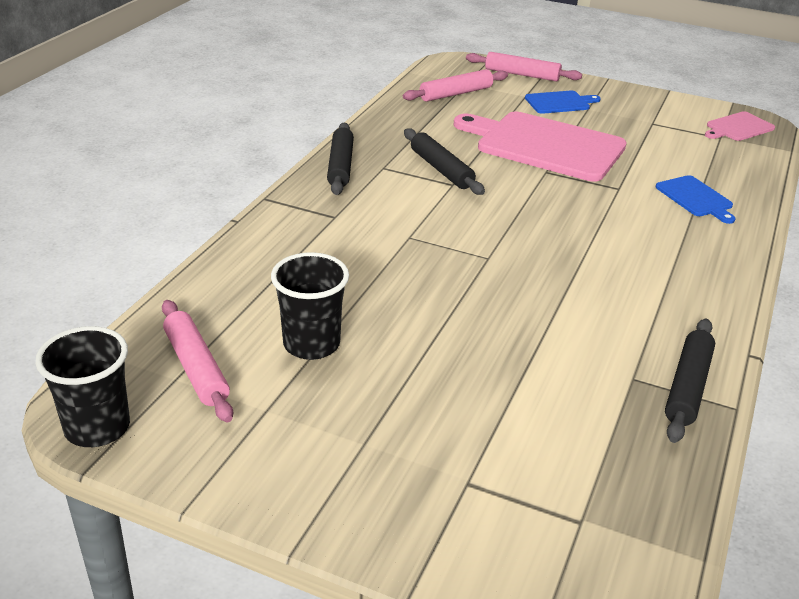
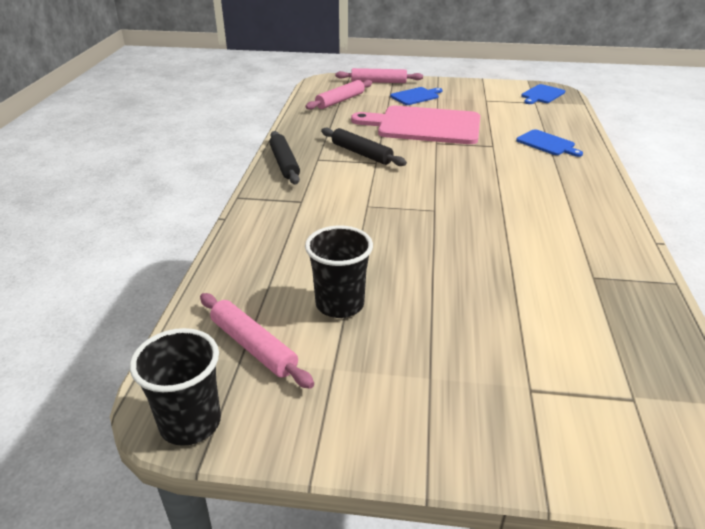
camera: 15 degrees left, 0 degrees up
(687, 387) = (633, 275): black rolling pin -> none
(738, 127) = (542, 95): pink cutting board -> blue cutting board

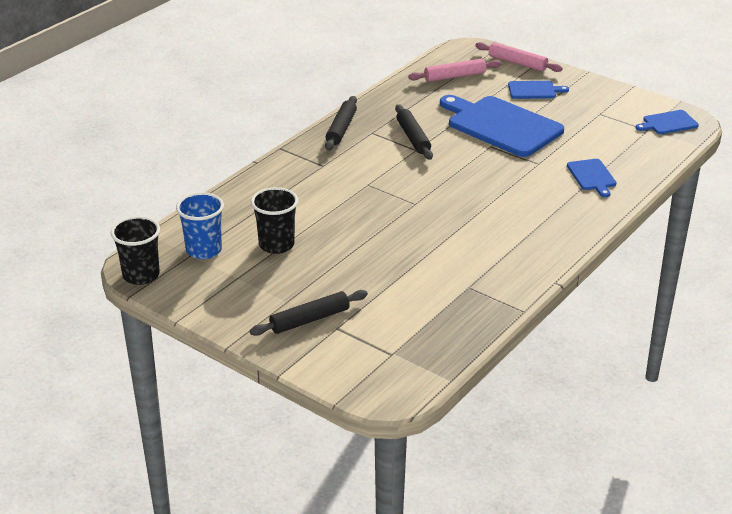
camera: 30 degrees right, 0 degrees up
(253, 346) = (204, 250): pink rolling pin -> blue cup
(424, 125) = (501, 125): pink cutting board -> blue cutting board
(486, 392) = (309, 319): none -> black rolling pin

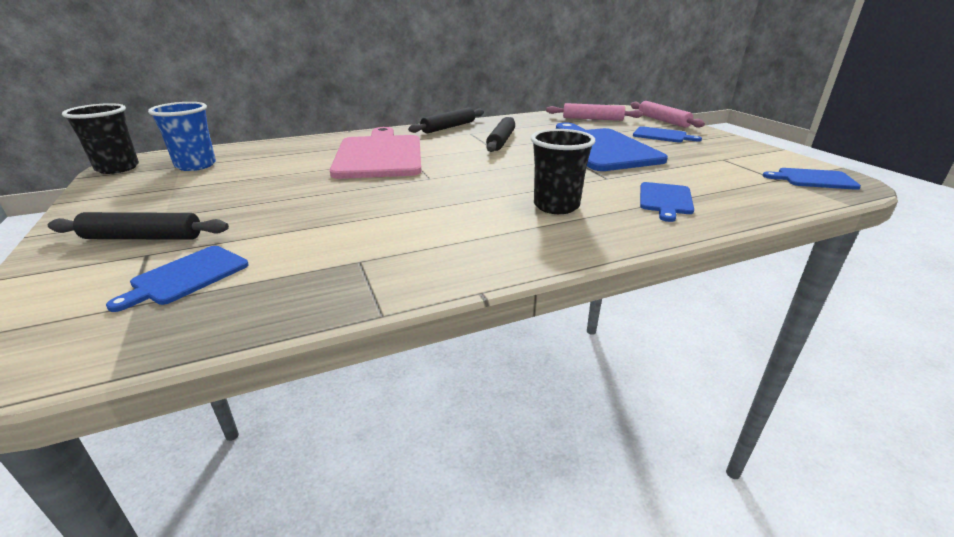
camera: 30 degrees right, 5 degrees down
(276, 245) = (254, 175): black cup -> black cup (556, 206)
(338, 189) = (379, 155): none -> pink cutting board
(390, 330) = (187, 276): none -> blue cutting board

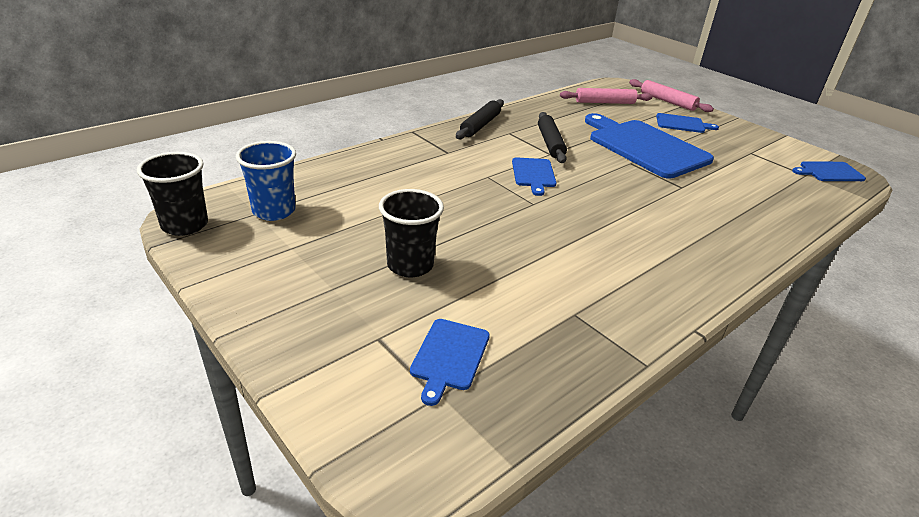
camera: 20 degrees left, 5 degrees up
(143, 237) = (348, 319): black rolling pin -> none
(379, 155) = (454, 175): pink cutting board -> none
(556, 206) = (671, 227): black cup -> black cup (410, 265)
(665, 200) = (745, 209): blue cutting board -> blue cutting board (533, 174)

